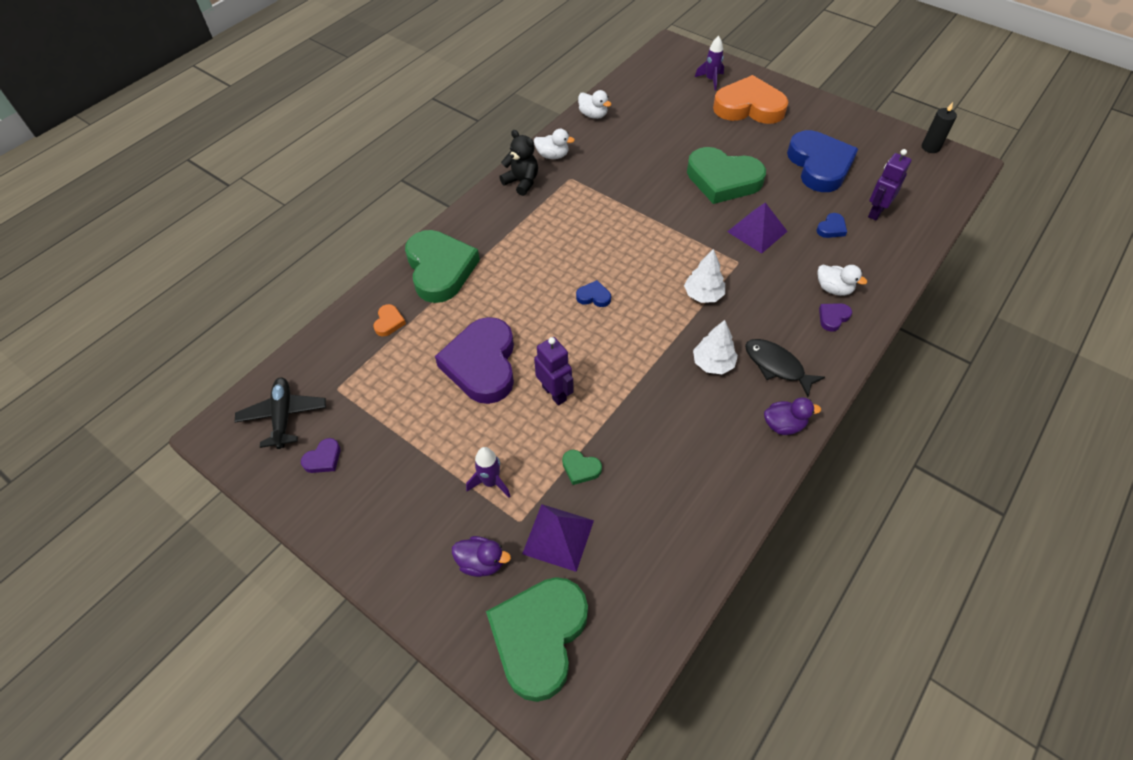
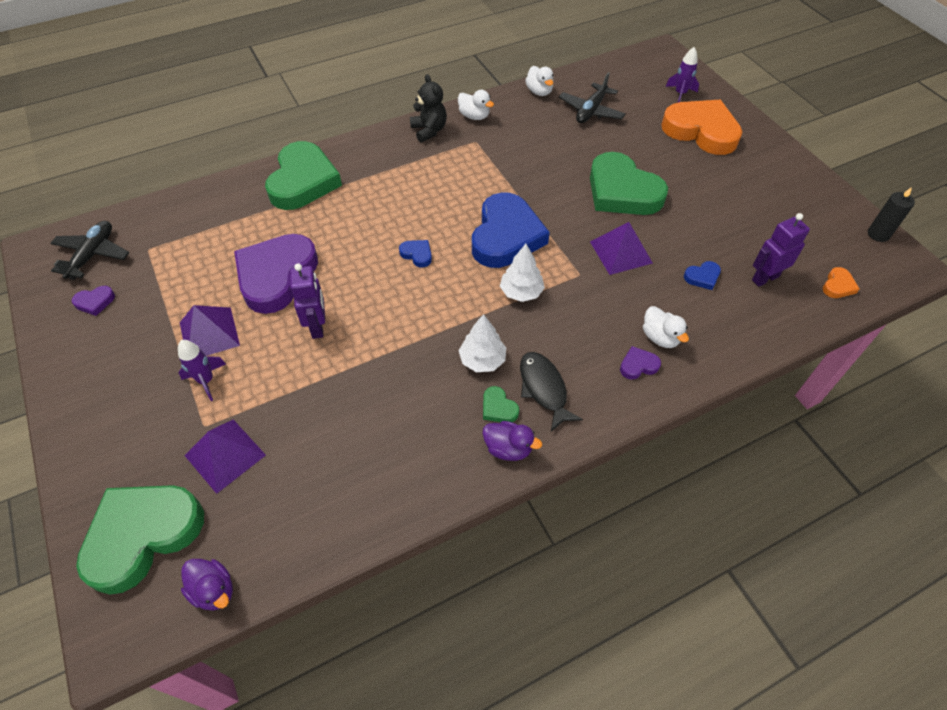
camera: 25 degrees right, 0 degrees up
(389, 322) = (229, 210): orange heart -> orange heart (838, 286)
(460, 440) = (209, 334): none -> purple pyramid
(481, 562) = (146, 446): purple duck -> purple duck (214, 590)
(580, 468) = (289, 403): green heart -> green heart (498, 408)
(649, 118) = (591, 111): none -> black plane
(819, 165) = (735, 211): blue heart -> blue heart (506, 236)

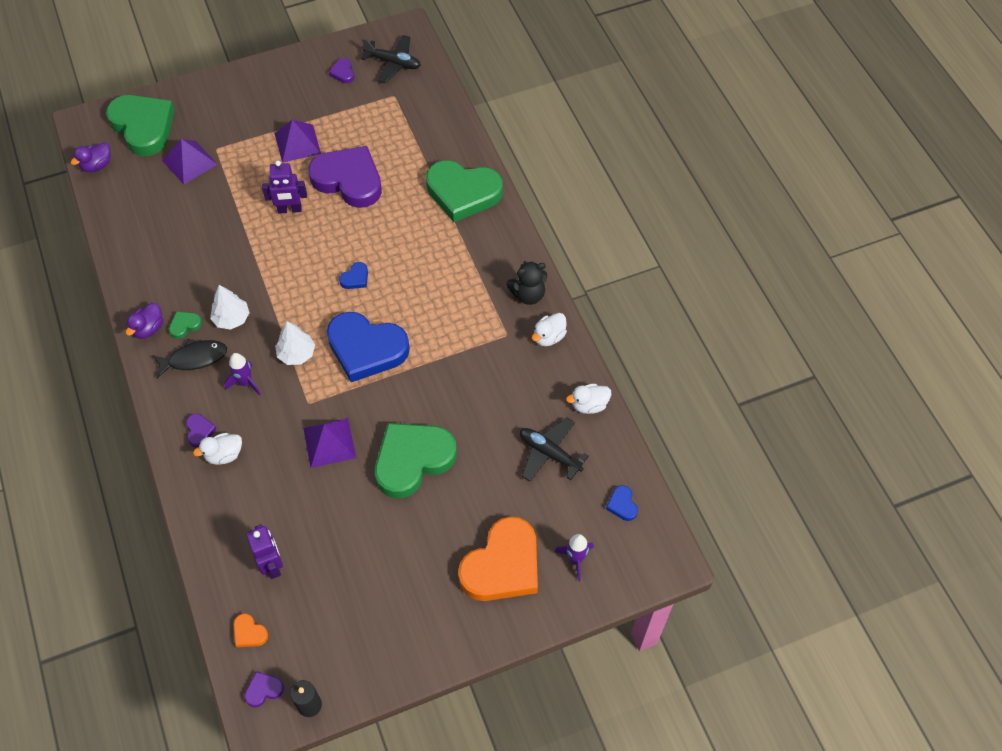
camera: 95 degrees right, 5 degrees up
(206, 381) = (254, 146): purple rocket -> purple rocket (245, 383)
(702, 277) = (285, 508): blue heart -> blue heart (622, 505)
(883, 267) = (263, 690): none -> purple heart

